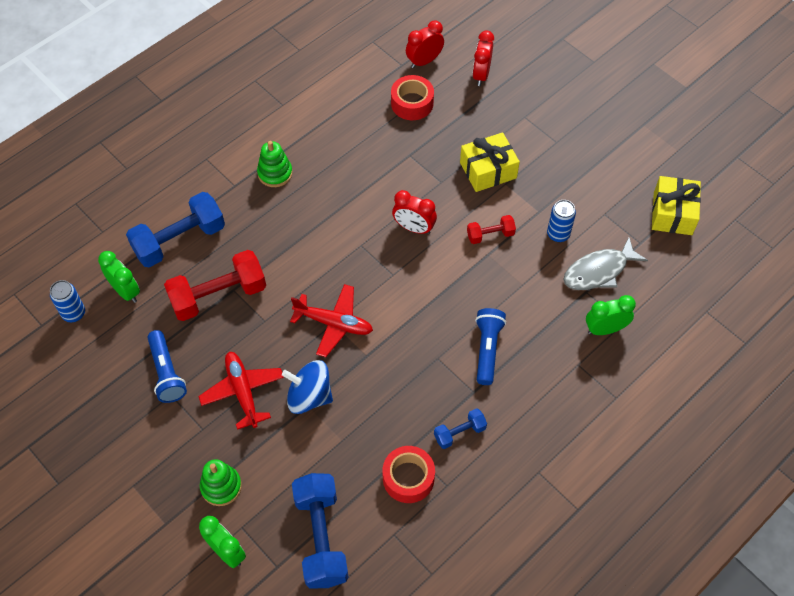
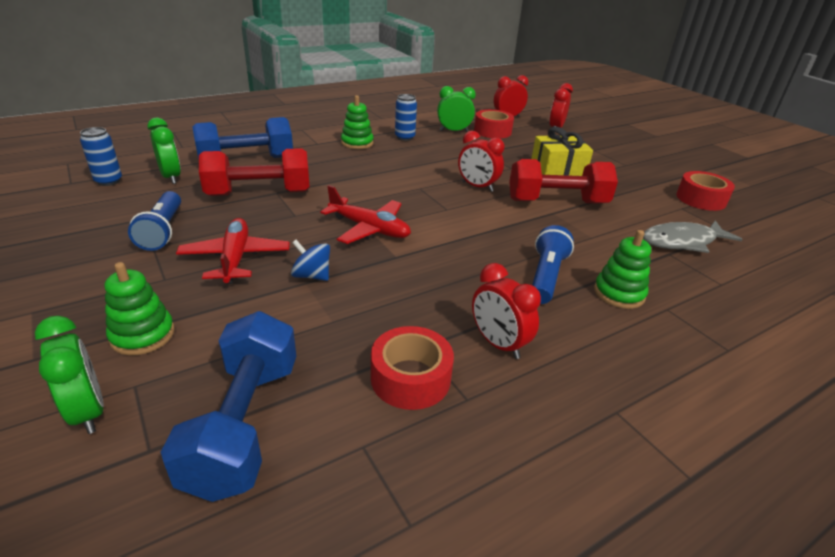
camera: 10 degrees right, 25 degrees down
(309, 396) = (312, 275): blue spinning top -> blue spinning top, size x0.63
(459, 433) = (498, 344): blue dumbbell -> red clock
(490, 235) = (557, 202): red dumbbell -> red dumbbell, size x1.97
(543, 356) = (619, 293): none -> green stacking toy
(558, 234) = (631, 212): blue can -> blue can (404, 137)
(605, 329) = (698, 285): green clock -> green clock (454, 131)
(624, 192) = (701, 199): none -> red tape
(672, 213) = (759, 218): yellow gift -> none

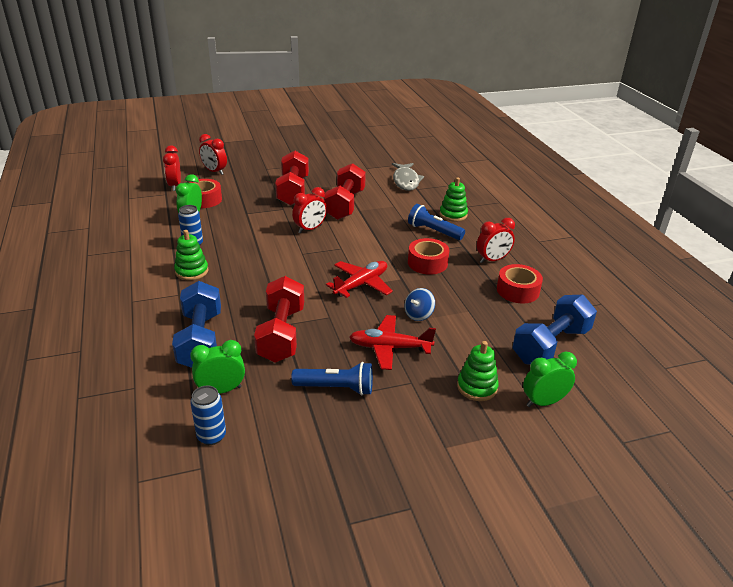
camera: 75 degrees left, 0 degrees up
(244, 424) = (550, 345): blue dumbbell -> blue dumbbell turned 60 degrees counterclockwise
(558, 169) = (293, 191): yellow gift -> red dumbbell
(701, 199) = (357, 158): red tape -> red tape (427, 263)

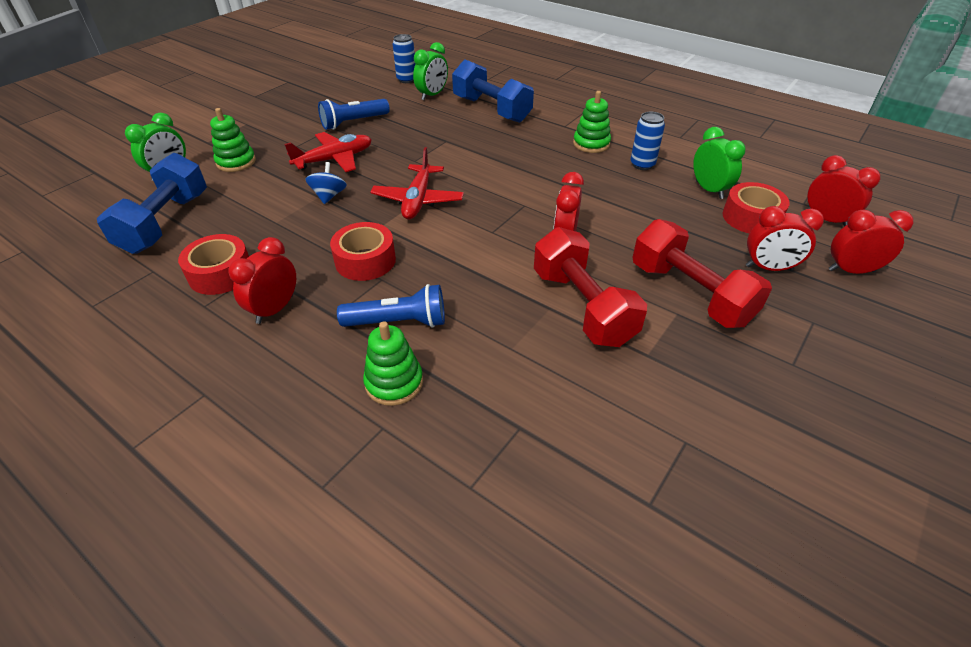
camera: 145 degrees right, 10 degrees up
(243, 184) = (769, 268): none -> red clock
(281, 334) = (438, 134): red dumbbell -> none
(406, 181) = (565, 442): grey fish -> none

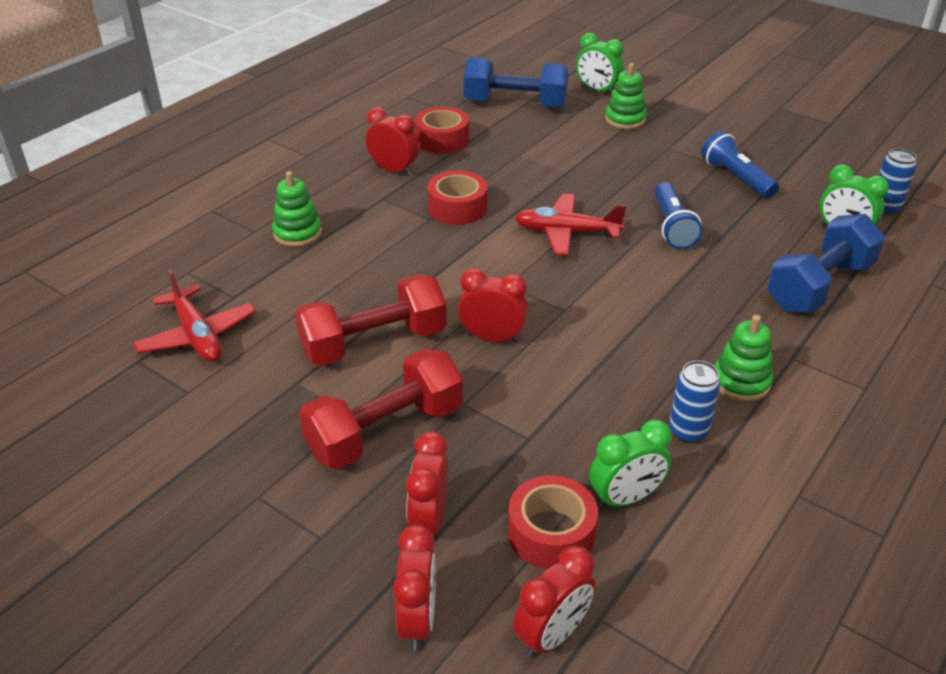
camera: 90 degrees right, 5 degrees down
(329, 196) = (568, 178): blue spinning top -> none
(334, 160) = (643, 174): red plane -> red plane (197, 335)
(398, 322) = (368, 231): blue flashlight -> blue flashlight (672, 227)

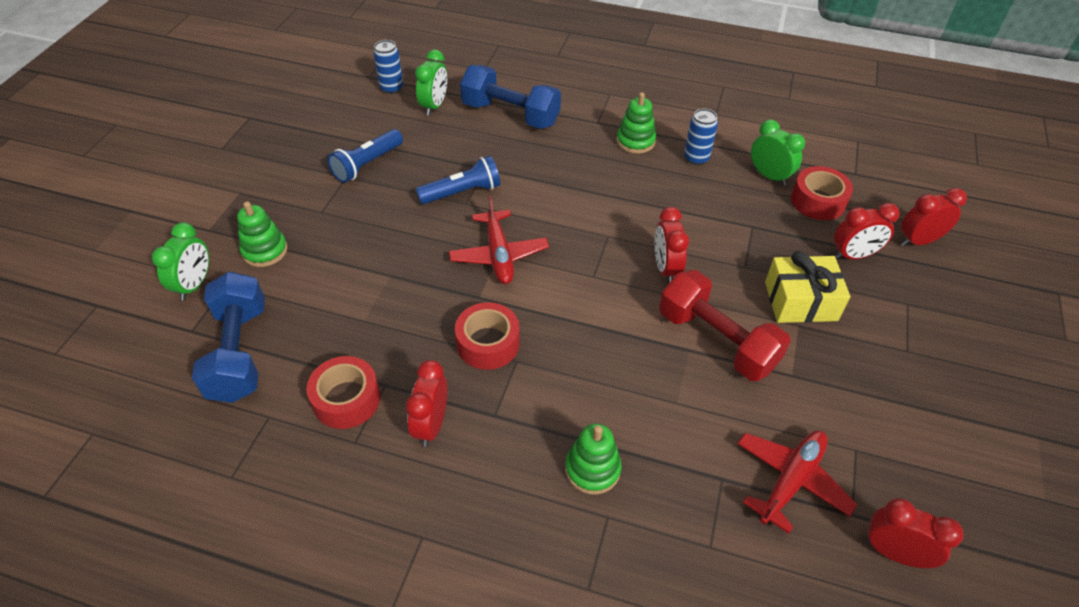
camera: 110 degrees left, 10 degrees up
(385, 431) = (800, 301): red dumbbell -> yellow gift
(552, 635) = (880, 188): red clock -> red clock (894, 552)

